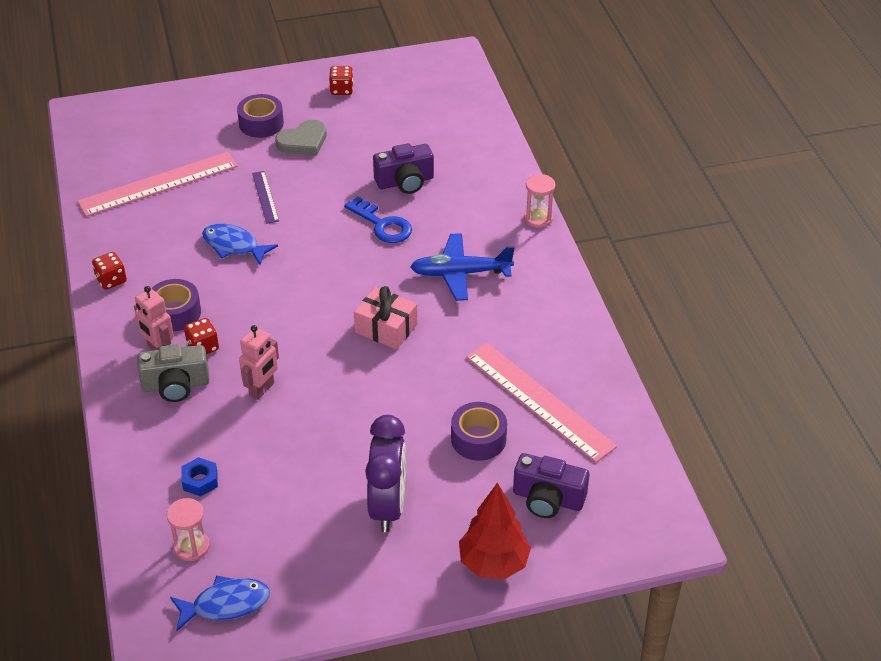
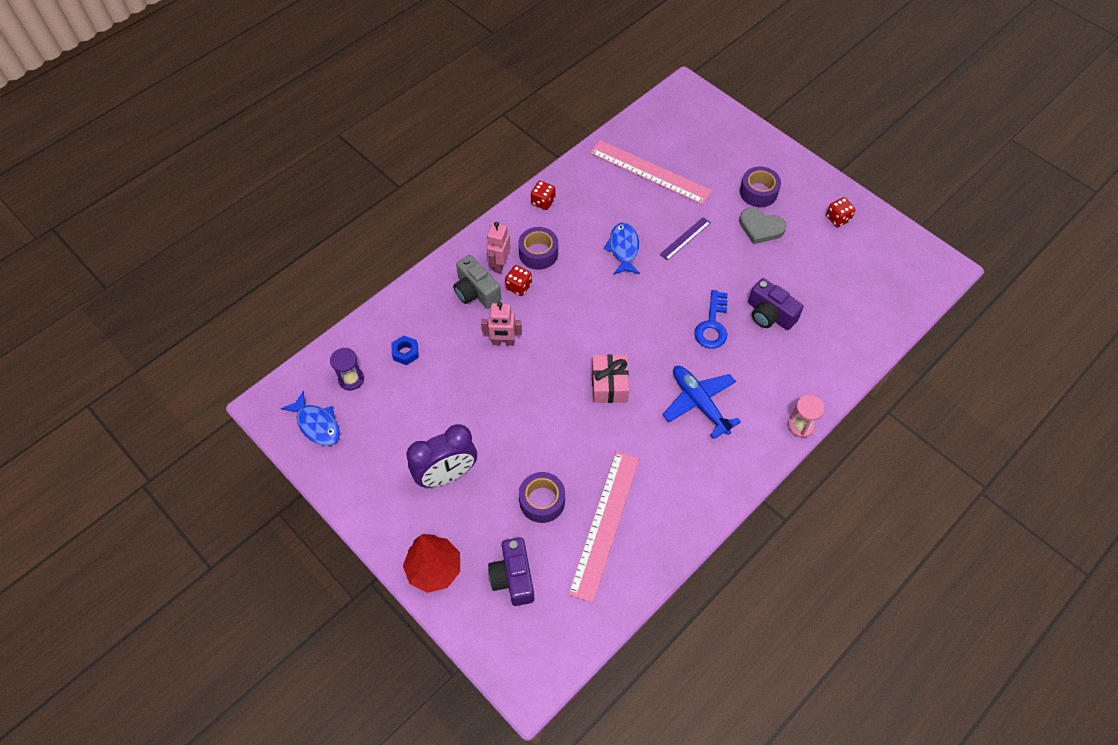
camera: 60 degrees right, 15 degrees up
(192, 547) = (351, 379): pink hourglass -> purple hourglass

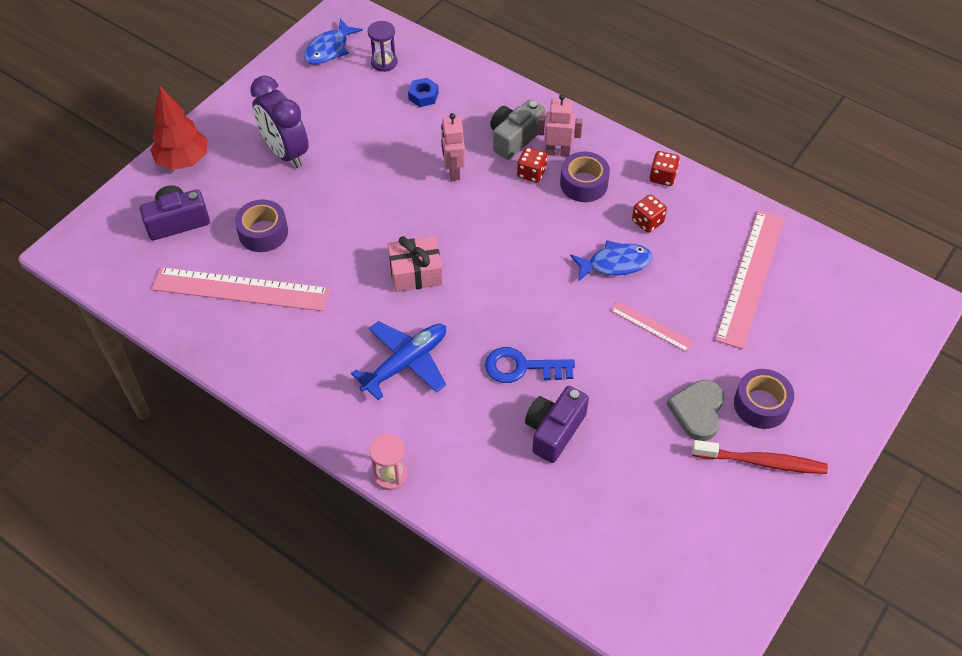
camera: 80 degrees right, 5 degrees down
(685, 238) = (651, 326): purple ruler -> pink ruler
(803, 203) = (761, 462): none -> red toothbrush
(838, 218) = (747, 509): red dice -> red dice (647, 222)

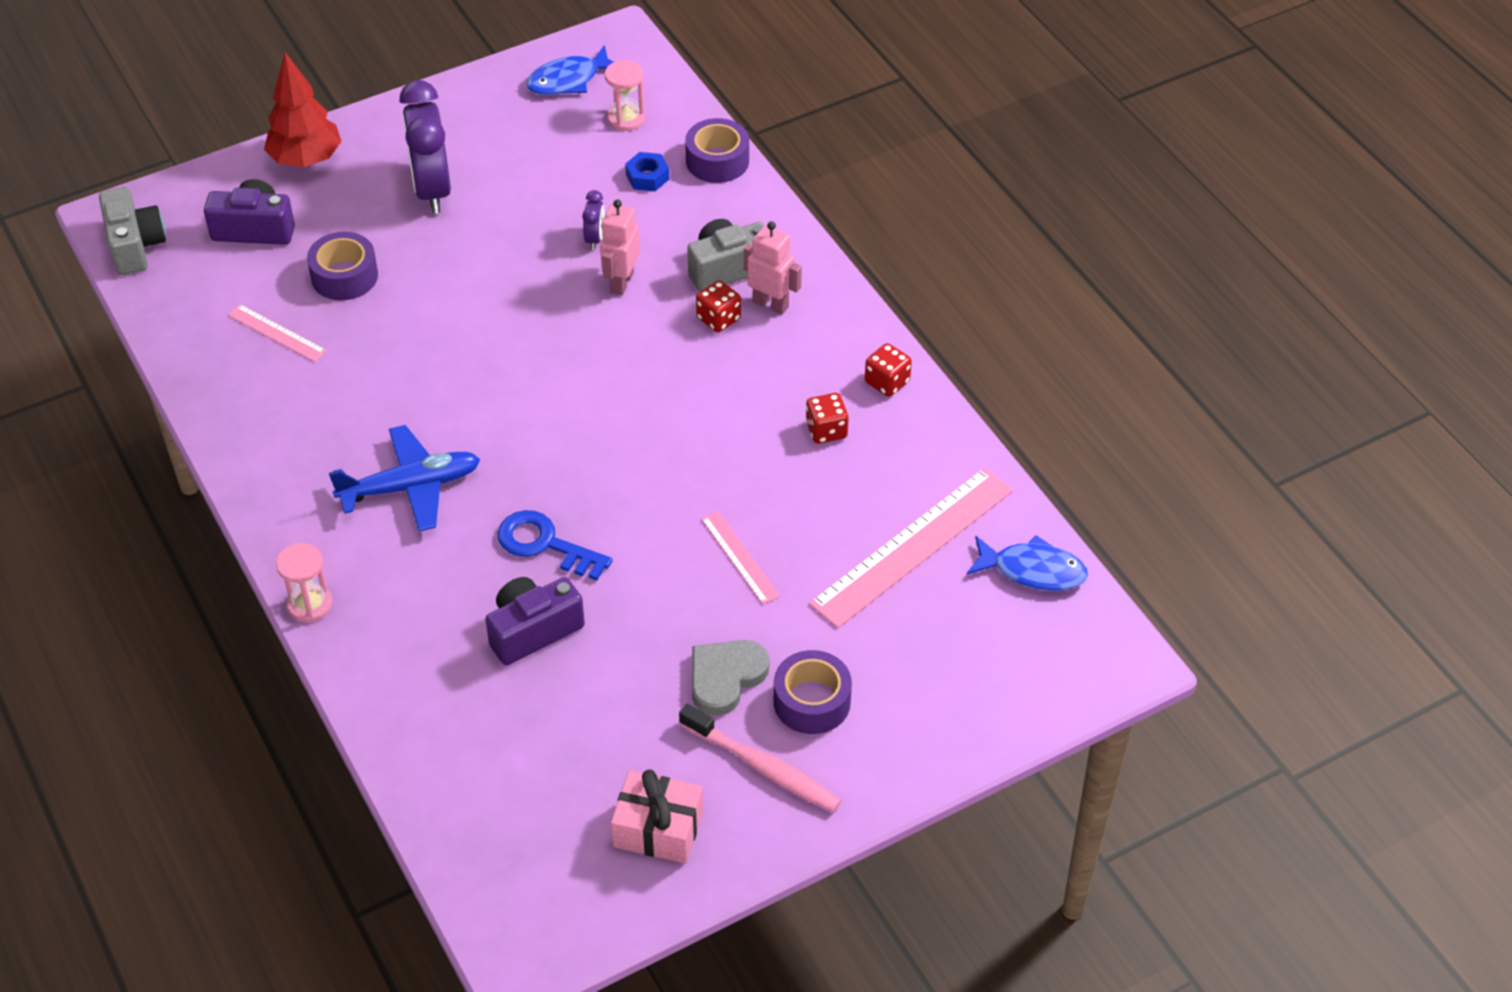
camera: 25 degrees right, 5 degrees down
(96, 264) = (135, 245): none -> grey camera
(241, 289) = (276, 333): pink ruler -> pink ruler, size x0.49
(384, 62) = (626, 119): purple hourglass -> pink hourglass
(415, 273) = (493, 387): pink gift -> pink gift (658, 829)
(416, 148) = (595, 239): none -> purple clock
(584, 184) = (777, 355): purple tape -> purple tape (717, 161)
(615, 264) = (747, 466): blue fish -> blue fish (1032, 571)
(761, 462) = (762, 766): red toothbrush -> pink toothbrush

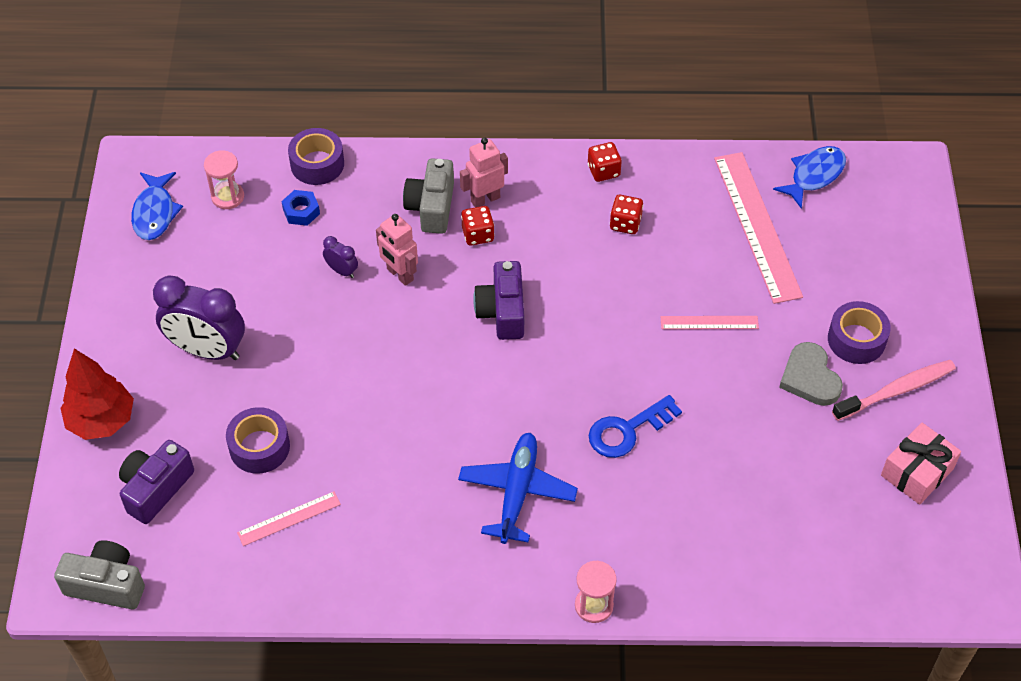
camera: 60 degrees left, 5 degrees up
(533, 631) = (704, 472): purple camera -> purple camera (502, 312)

